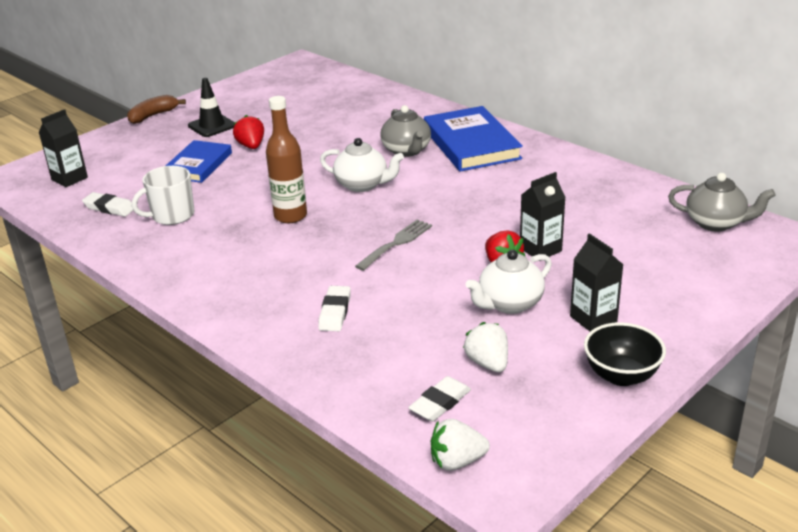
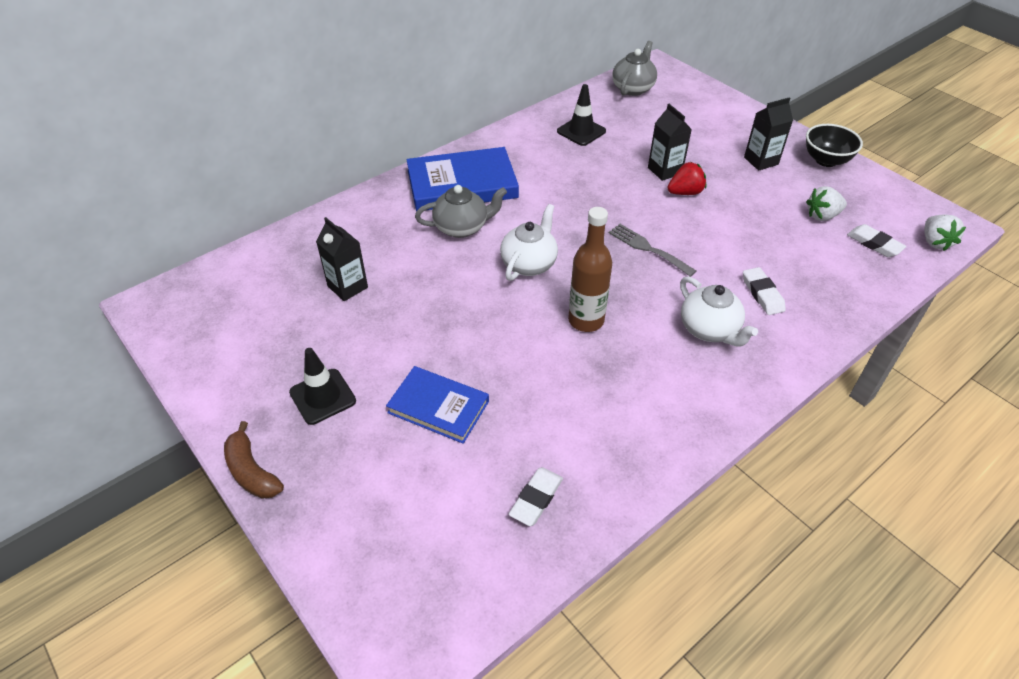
camera: 85 degrees left, 15 degrees up
(69, 179) = (434, 564): black carton -> black carton (347, 287)
(172, 215) = (567, 427): white mug -> none
(251, 146) = (403, 354): red strawberry -> none
(335, 312) = (762, 294): white eraser -> white eraser turned 60 degrees clockwise
(509, 304) = (743, 196): white teapot -> white teapot (709, 330)
(595, 195) = (581, 131): none -> black traffic cone

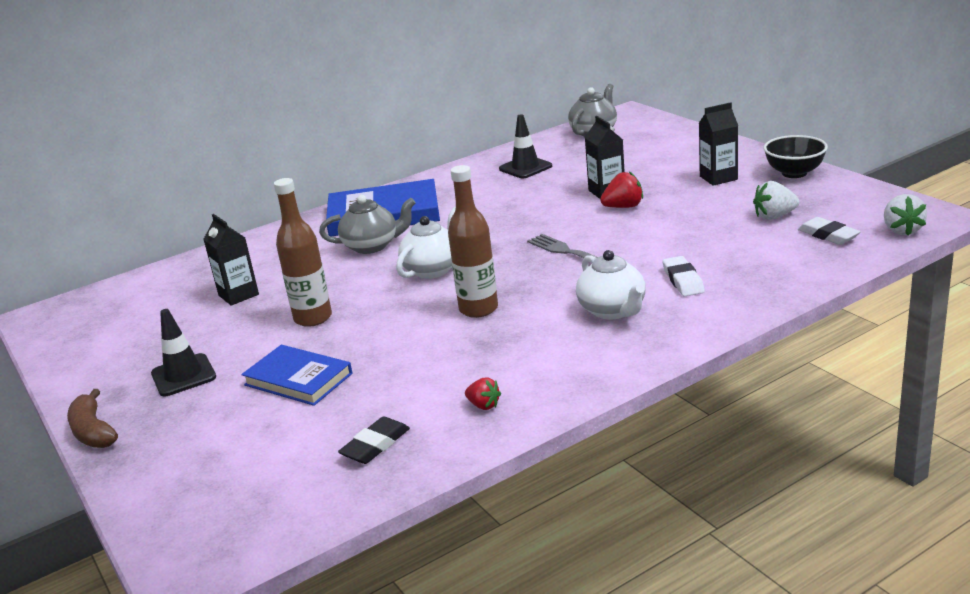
camera: 10 degrees right, 20 degrees down
(430, 323) = (313, 318): none -> brown bottle
(536, 499) = (375, 445): white eraser -> black eraser
(623, 449) = (484, 405): none -> red strawberry

